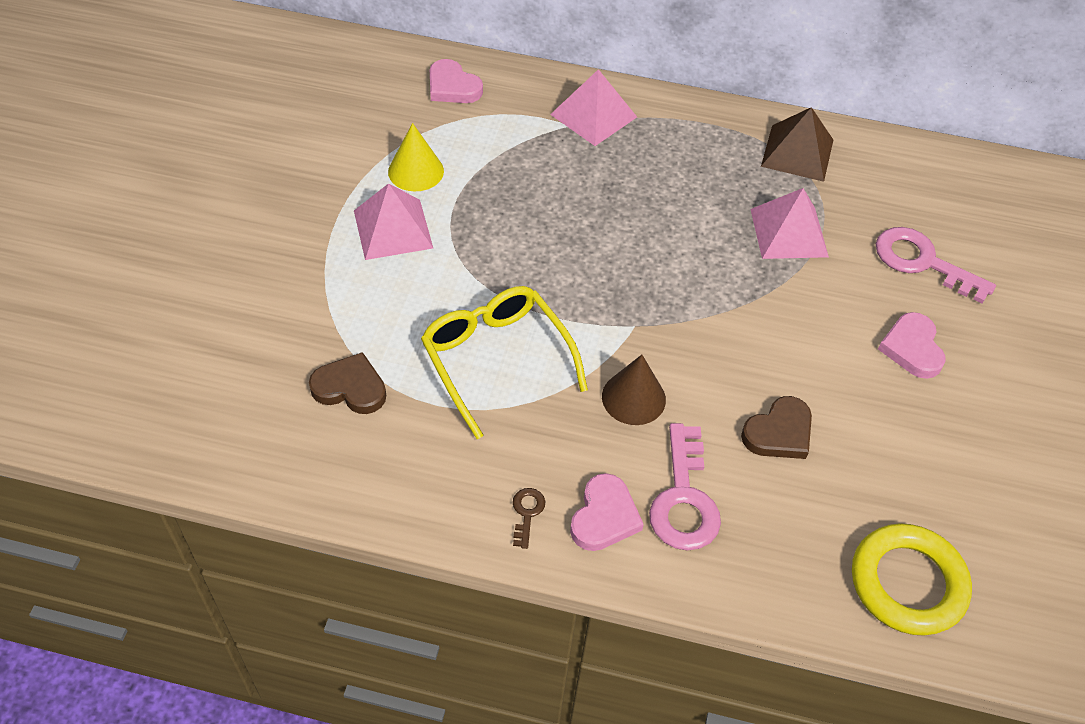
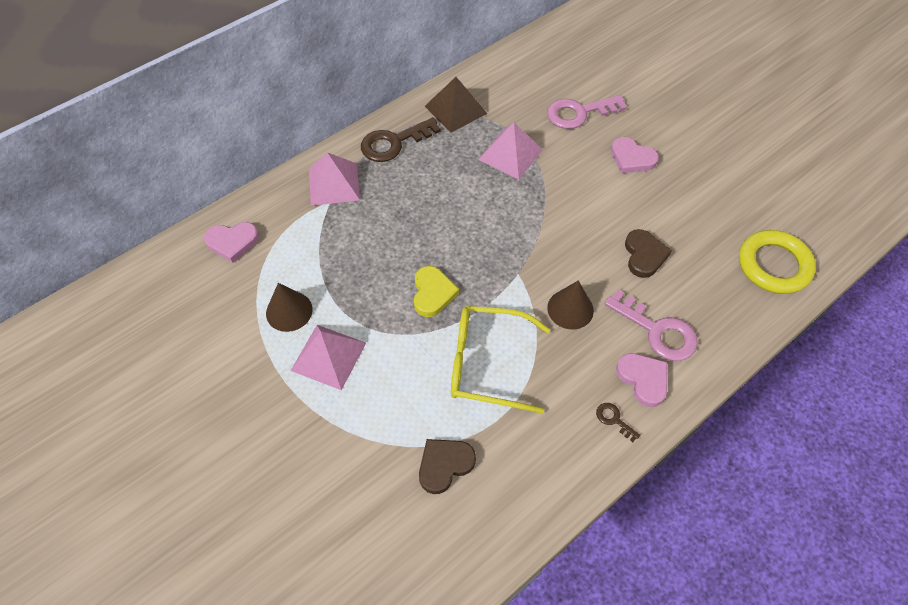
camera: 50 degrees left, 5 degrees up
(416, 171) = (289, 311): yellow cone -> brown cone
(539, 267) = (433, 293): none -> yellow heart
(695, 130) = (394, 143): none -> brown key

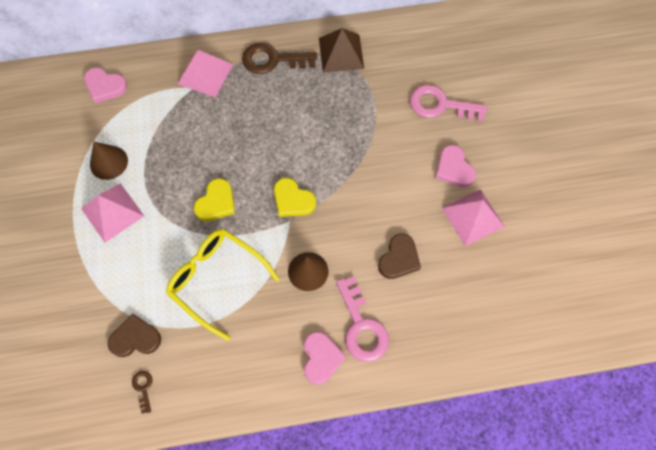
camera: 30 degrees right, 10 degrees up
(507, 254) = (293, 200): none -> yellow heart
(510, 154) = (356, 115): pink pyramid -> pink pyramid (473, 217)
(614, 420) = (276, 376): brown key -> brown key (143, 388)
(774, 265) = (500, 325): yellow ring -> none

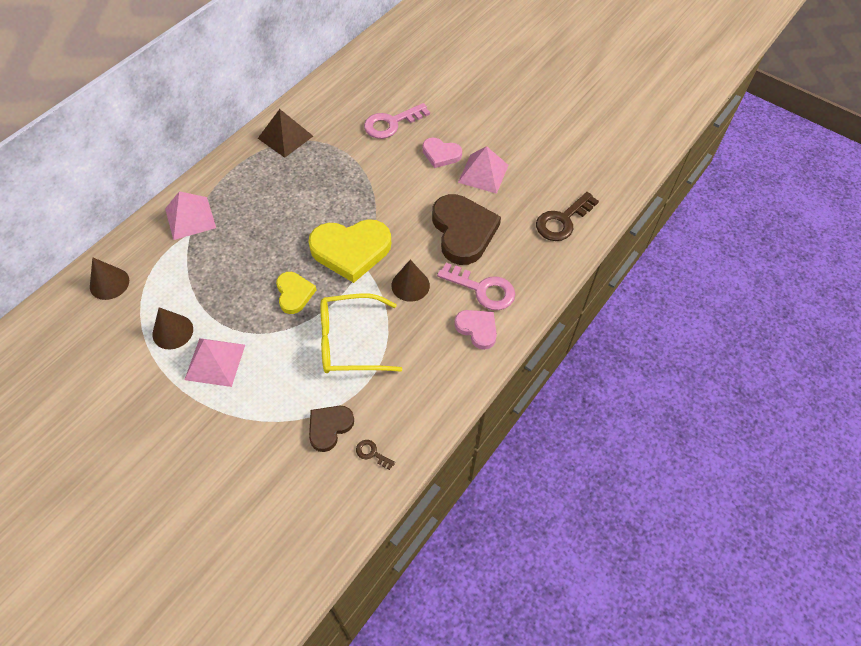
camera: 45 degrees left, 10 degrees down
(105, 86) = (109, 283): pink heart -> brown cone
(273, 60) = (236, 174): brown key -> brown key (562, 221)
(293, 200) = (351, 250): yellow heart -> yellow heart, size x1.83
(399, 258) = (463, 231): brown heart -> brown heart, size x1.83

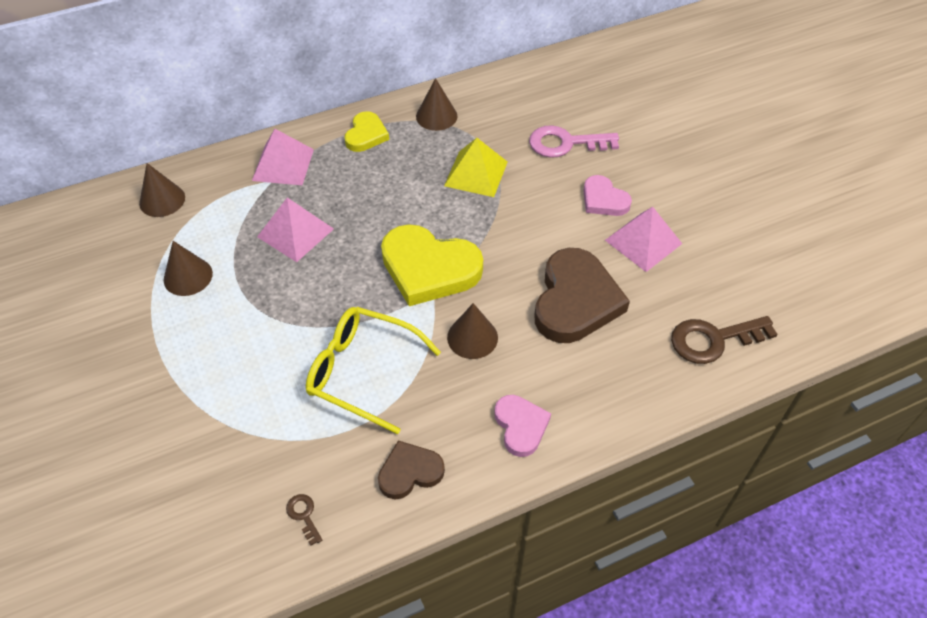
camera: 30 degrees right, 5 degrees down
(215, 362) = (207, 328): pink pyramid -> pink pyramid (295, 232)
(285, 137) = (436, 116): brown pyramid -> brown cone
(294, 294) = (336, 290): yellow heart -> yellow heart (366, 135)
(329, 427) = (277, 460): brown heart -> brown heart (410, 472)
(341, 169) = (476, 173): none -> yellow pyramid
(482, 289) = (557, 380): pink key -> none

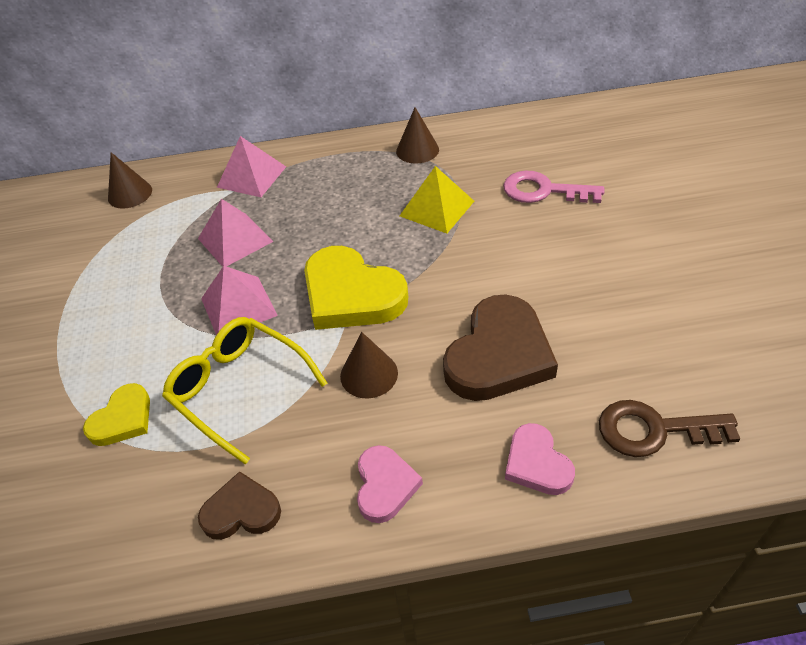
camera: 20 degrees right, 5 degrees down
(188, 276) = (118, 265): brown cone -> none
(304, 515) = (111, 534): brown key -> none
(366, 135) = (341, 159): yellow heart -> yellow heart (123, 419)
(603, 200) = (567, 252): pink heart -> pink heart (537, 463)
(643, 241) = (599, 303): pink pyramid -> pink pyramid (238, 306)

